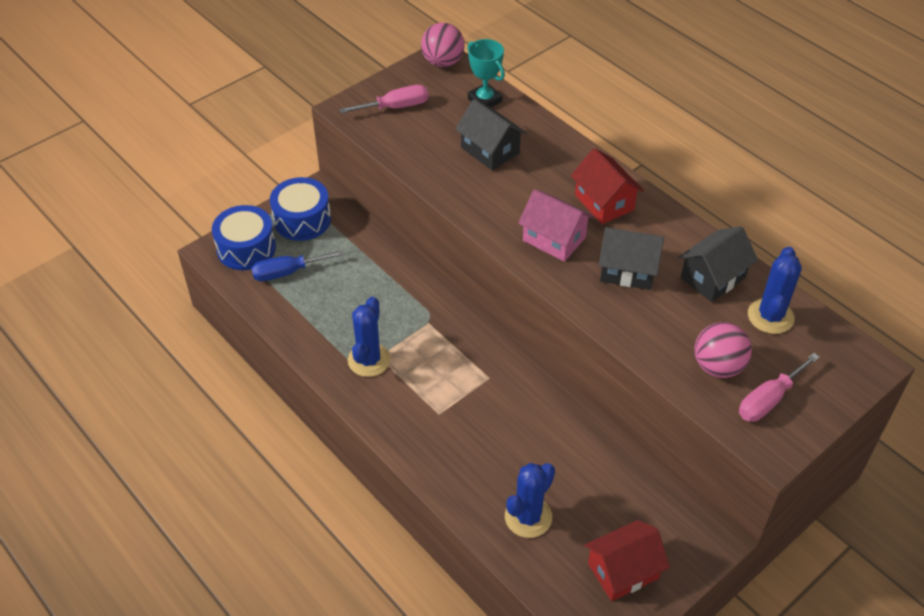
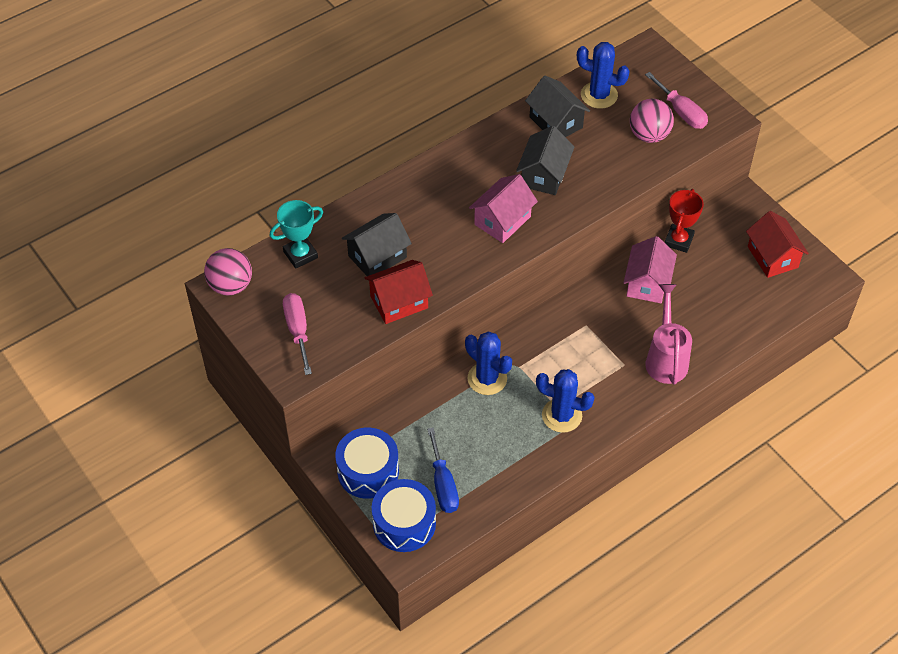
camera: 85 degrees left, 5 degrees up
(452, 453) = (666, 358): none -> pink watering can
(528, 517) = (727, 311): blue cactus -> blue cactus (487, 379)
(557, 434) = (647, 283): none -> pink house
(604, 202) = (459, 180): red house -> red house (399, 302)
(628, 466) = (678, 240): none -> red trophy

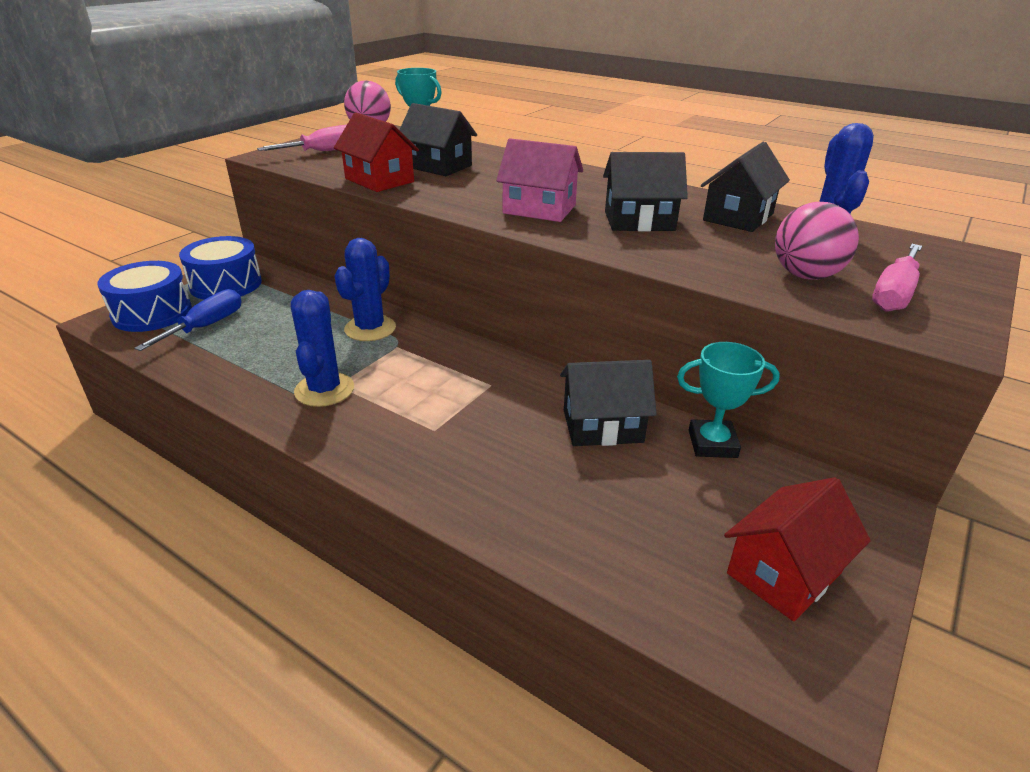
camera: 70 degrees right, 20 degrees down
(443, 484) = (206, 326): blue screwdriver -> blue screwdriver turned 150 degrees clockwise
(647, 283) = (602, 426): pink house -> black house
(666, 358) = (465, 470): pink watering can -> none
(678, 240) = (712, 444): red trophy -> turquoise trophy

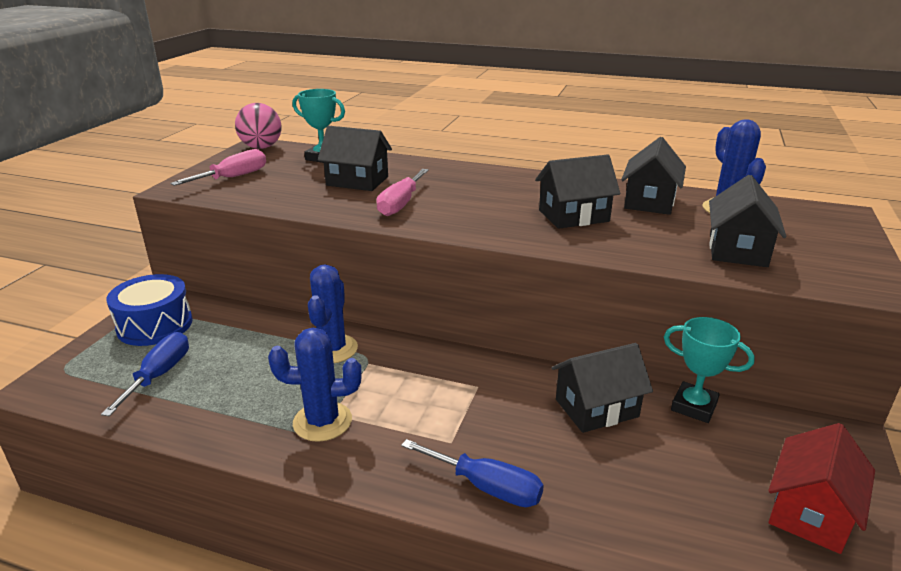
camera: 15 degrees left, 5 degrees down
(152, 313) = (90, 370): blue drum -> none
(324, 390) = (322, 421): blue cactus -> blue cactus turned 75 degrees counterclockwise
(379, 180) = (311, 203): red house -> none
(445, 476) = (486, 487): none -> blue screwdriver
(539, 209) = (481, 215): pink house -> none
(712, 444) = (694, 406): turquoise trophy -> turquoise trophy turned 45 degrees clockwise
(805, 275) = (737, 250): pink ball -> black house
(894, 294) = (811, 257): pink screwdriver -> pink screwdriver (400, 204)

